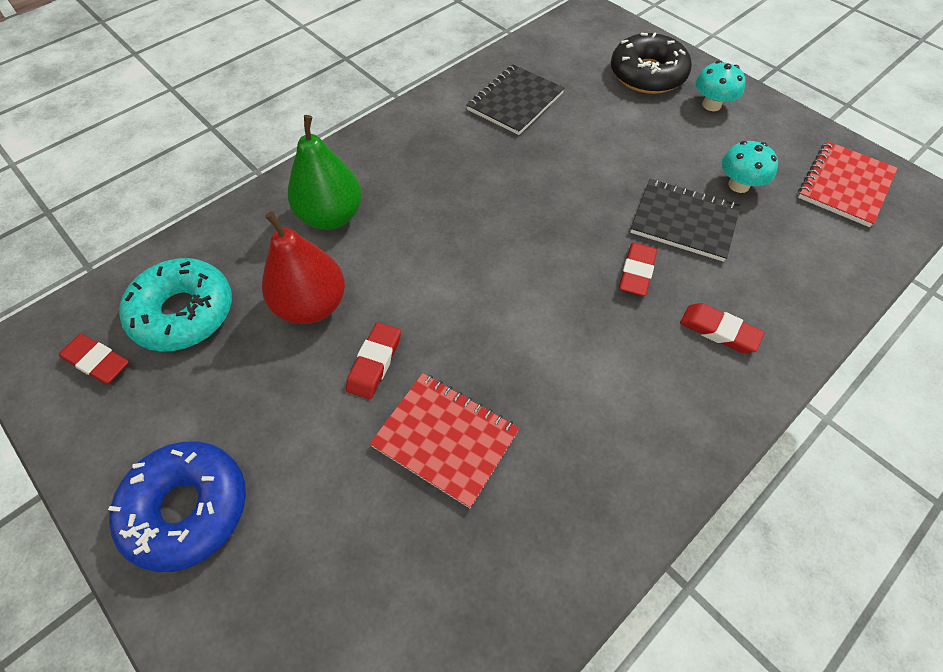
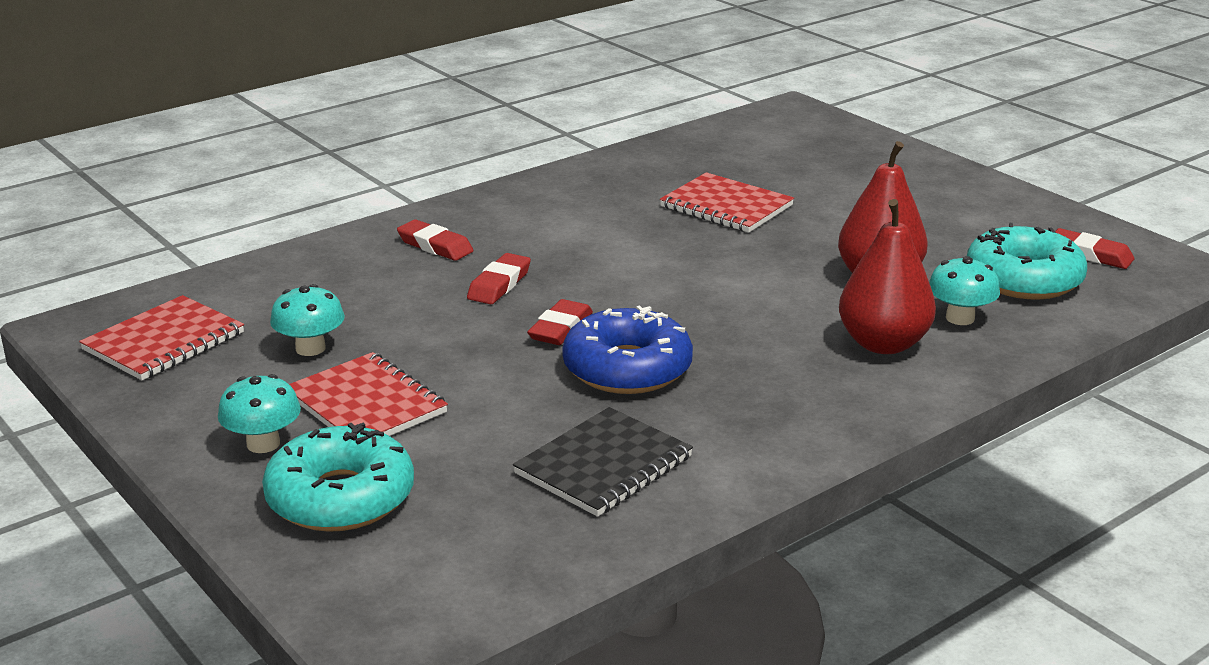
camera: 175 degrees left, 30 degrees down
(187, 508) = (941, 189): blue donut -> blue donut (627, 368)
(262, 252) = (960, 318): none -> turquoise mushroom
(331, 216) = (883, 344): green pear -> red pear
(374, 363) = (799, 243): red eraser -> red eraser (560, 328)
(647, 74) = (340, 497): black donut -> turquoise donut
(671, 137) = (366, 404): none -> red notebook
(684, 221) = (413, 319): black notebook -> none

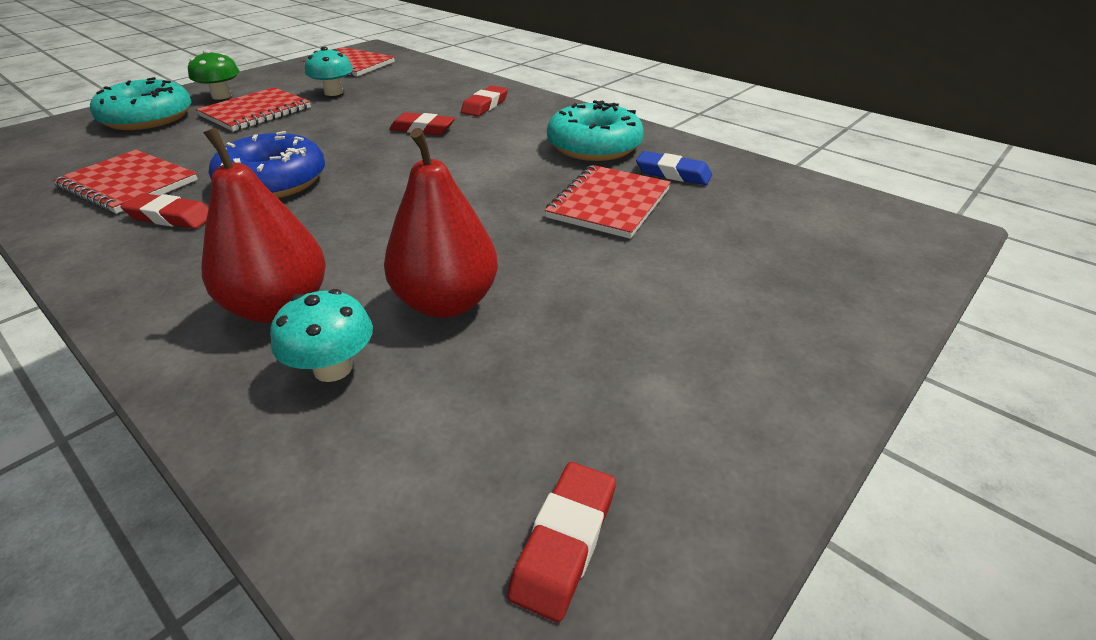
camera: 80 degrees right, 10 degrees up
(263, 444) = (221, 96): turquoise mushroom -> green mushroom
(560, 328) = (347, 154): red eraser -> red eraser (171, 217)
(603, 465) = (128, 184): black notebook -> red notebook
(672, 174) = (673, 173): none -> blue eraser
(1023, 279) = (453, 439): turquoise donut -> turquoise donut (594, 146)

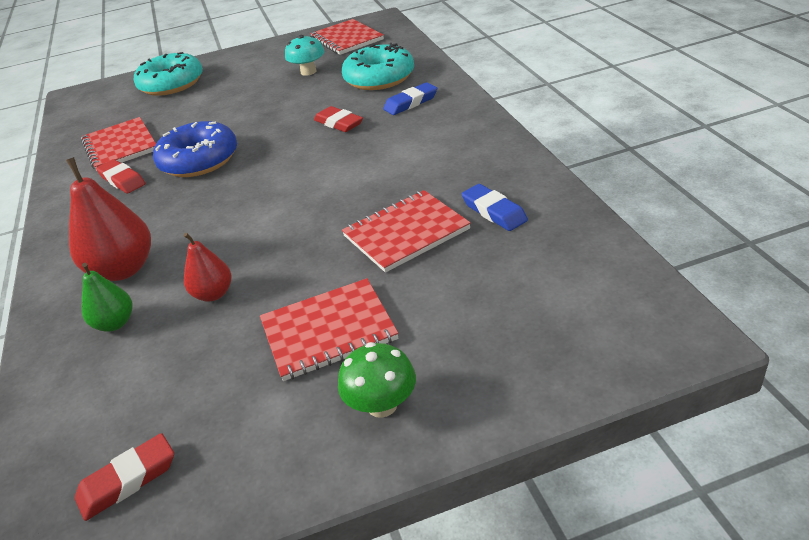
camera: 35 degrees right, 0 degrees up
(221, 96) = (231, 66): green mushroom -> green mushroom (382, 405)
(256, 112) = (240, 87): red notebook -> red notebook (328, 331)
(333, 368) = (115, 323): turquoise mushroom -> green pear
(446, 302) = (213, 294): red pear -> red pear, size x0.57
(485, 105) = (410, 103): red eraser -> blue eraser
(594, 146) = (457, 166): turquoise donut -> turquoise donut (379, 78)

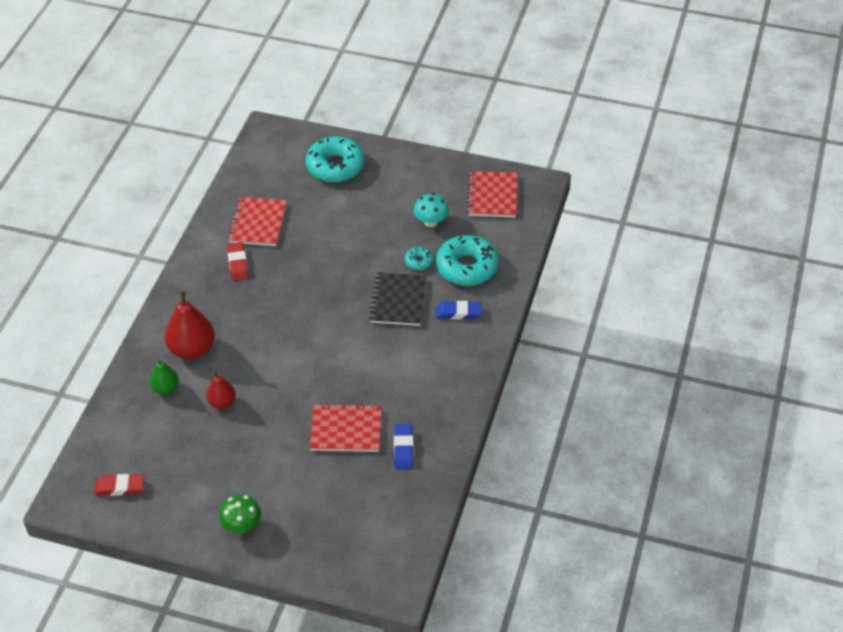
camera: 30 degrees right, 10 degrees up
(199, 160) = (292, 276): blue donut -> none
(327, 95) = (419, 261): none -> turquoise donut
(328, 331) = (254, 468): red notebook -> none
(339, 123) = (398, 301): red eraser -> black notebook

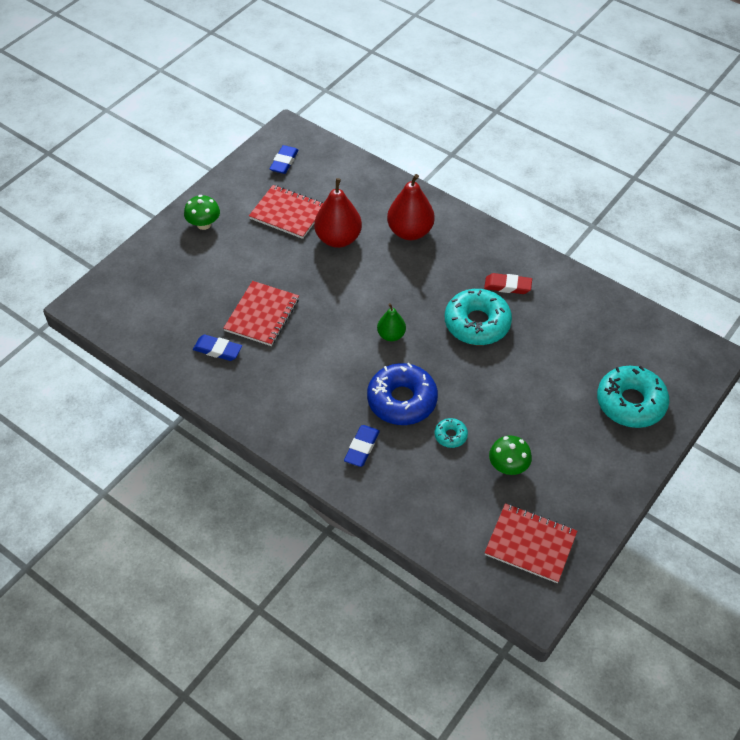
camera: 110 degrees right, 5 degrees up
(119, 487) = (284, 162): red eraser -> blue eraser
(165, 388) = (373, 206): green pear -> green pear (391, 335)
(222, 402) = (338, 239): red pear -> red pear, size x1.75
(258, 223) = (560, 314): red notebook -> red notebook (288, 213)
(398, 301) = (402, 400): black notebook -> blue donut
(431, 222) = (508, 466): turquoise mushroom -> green mushroom
(467, 267) = (424, 477): turquoise donut -> turquoise donut (477, 323)

